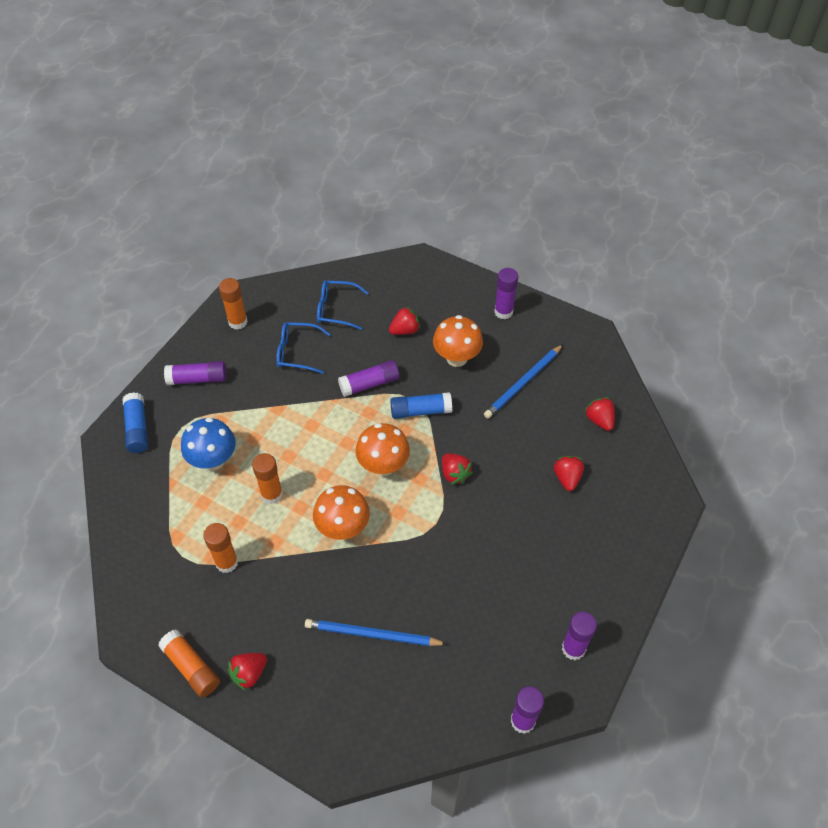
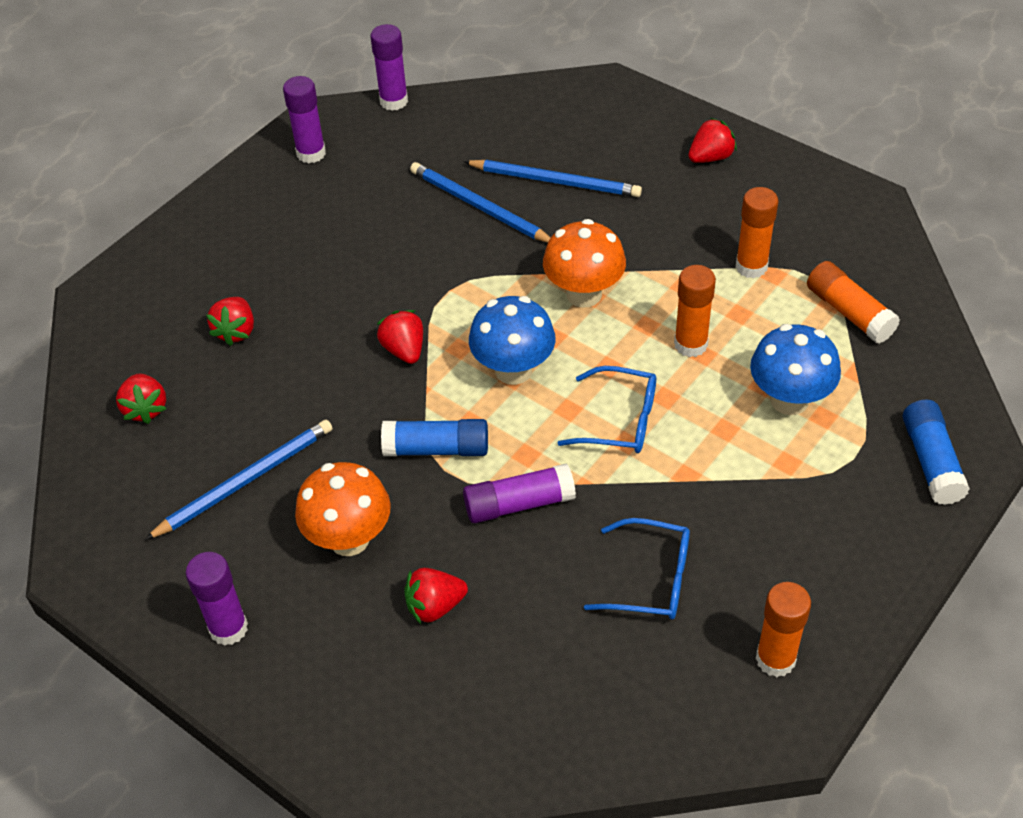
camera: 170 degrees left, 5 degrees down
(191, 667) = (783, 167): orange glue stick -> orange glue stick (849, 312)
(198, 379) = (839, 542): purple glue stick -> none
(337, 309) = (567, 669): blue glasses -> blue glasses (619, 420)
(383, 466) = (513, 370): orange mushroom -> blue mushroom
(427, 602) = (479, 207): none -> blue pencil

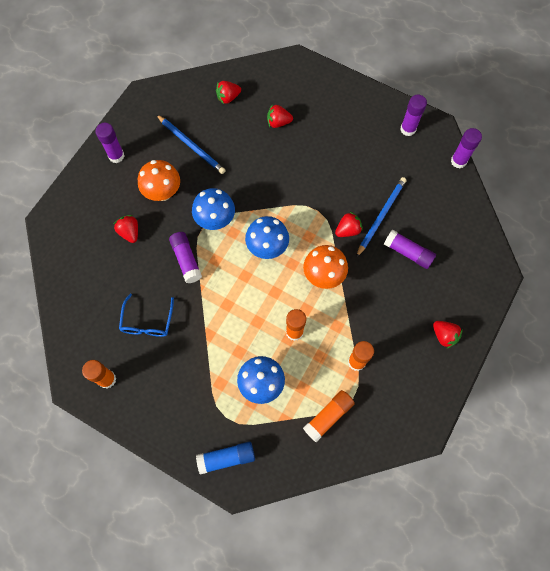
camera: 80 degrees right, 20 degrees up
(404, 350) = (275, 196): red strawberry -> red strawberry (348, 230)
(436, 449) = (215, 220): blue glue stick -> blue mushroom
(555, 181) = (408, 252): blue pencil -> purple glue stick
(619, 420) = (240, 300): blue glasses -> none

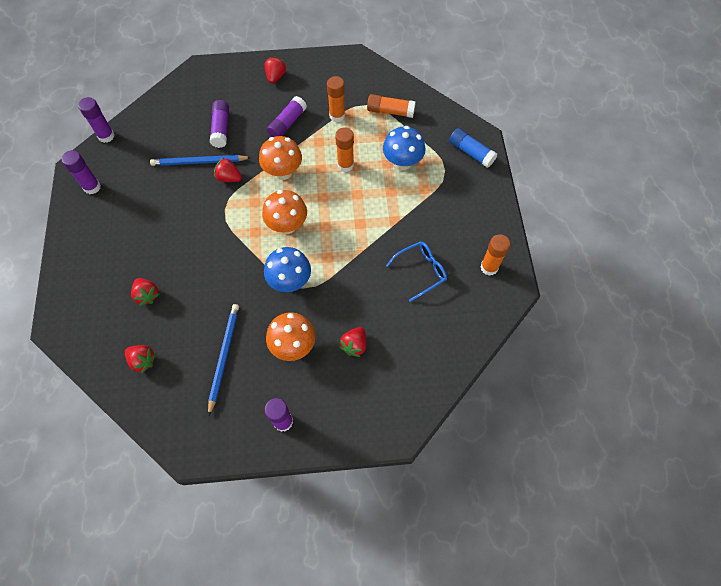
camera: 125 degrees left, 5 degrees down
(186, 260) = (345, 279): purple glue stick -> purple glue stick (287, 123)
(267, 247) = (287, 225): blue mushroom -> orange mushroom

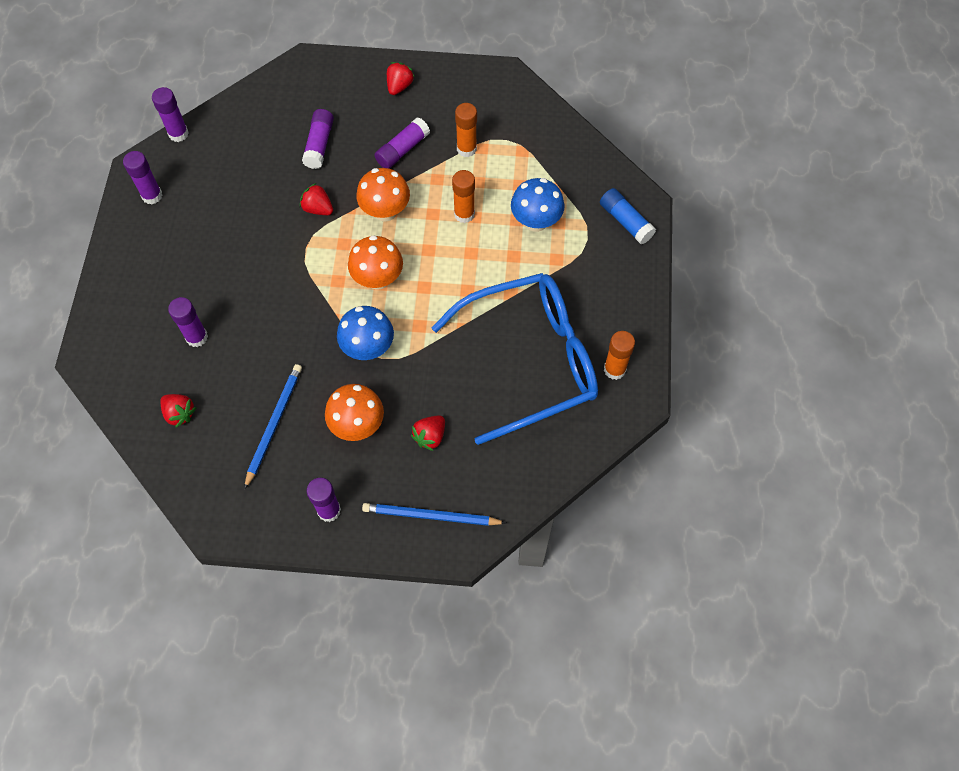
camera: 10 degrees right, 0 degrees up
(147, 295) = (197, 337): red strawberry -> purple glue stick
(199, 162) = (285, 183): blue pencil -> blue pencil (430, 516)
(390, 111) = (535, 153): orange glue stick -> none
(420, 271) = (529, 361): blue glasses -> blue glasses, size x2.37

